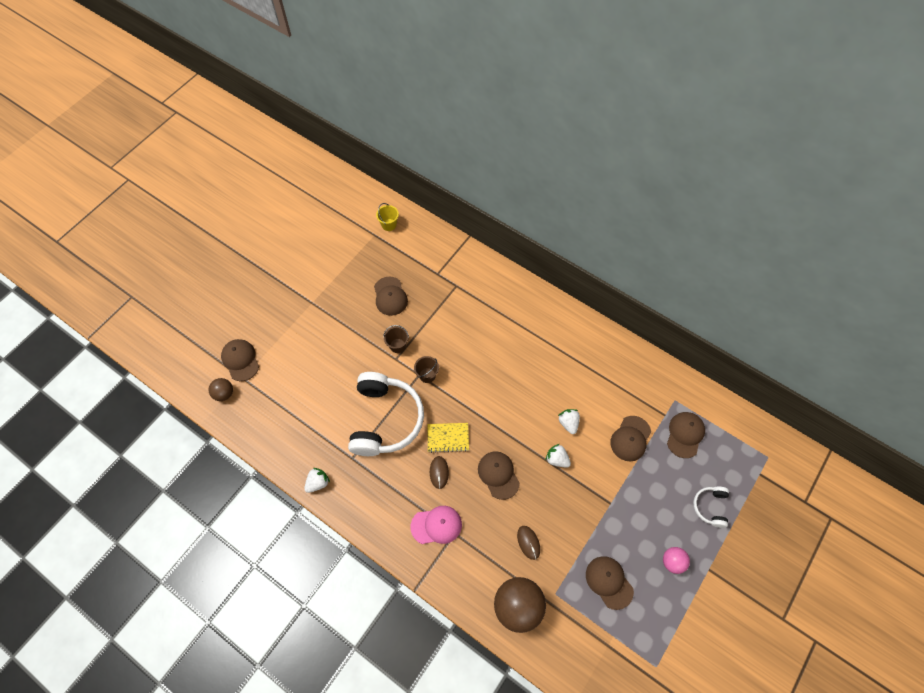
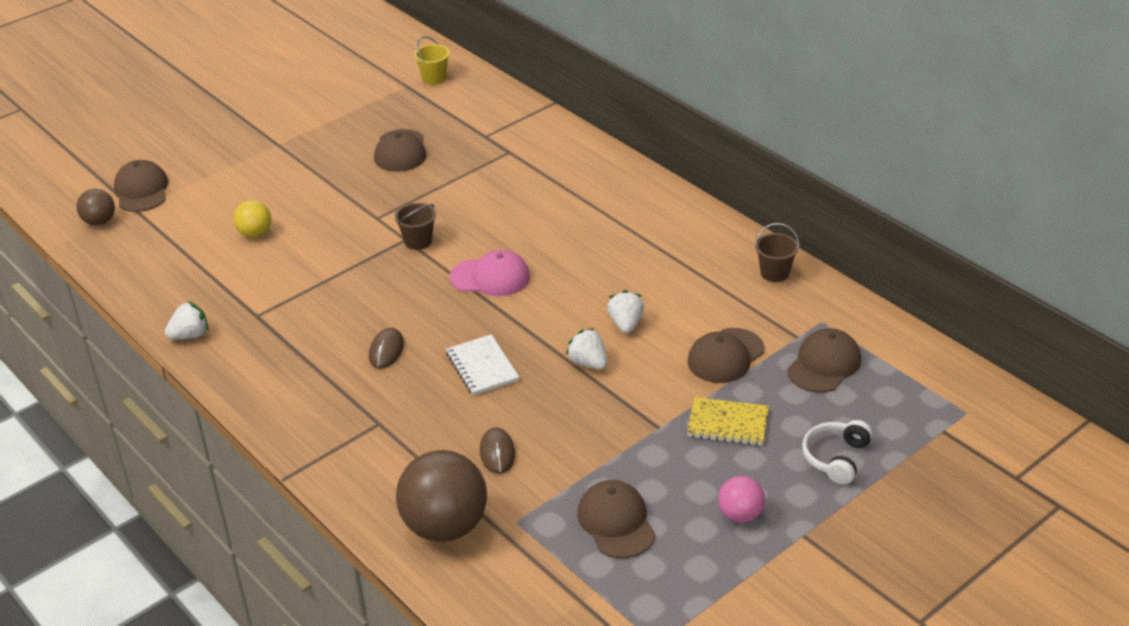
camera: 15 degrees right, 25 degrees down
(326, 386) = (255, 233): none -> yellow ball
(385, 419) = (328, 280): white headphones -> none
(397, 345) = (387, 204): brown bucket -> brown bucket (774, 273)
(436, 525) = (354, 410): pink cap -> pink cap (490, 277)
(448, 438) = (419, 314): yellow notebook -> yellow notebook (727, 424)
(498, 475) = (482, 367): brown cap -> white notebook

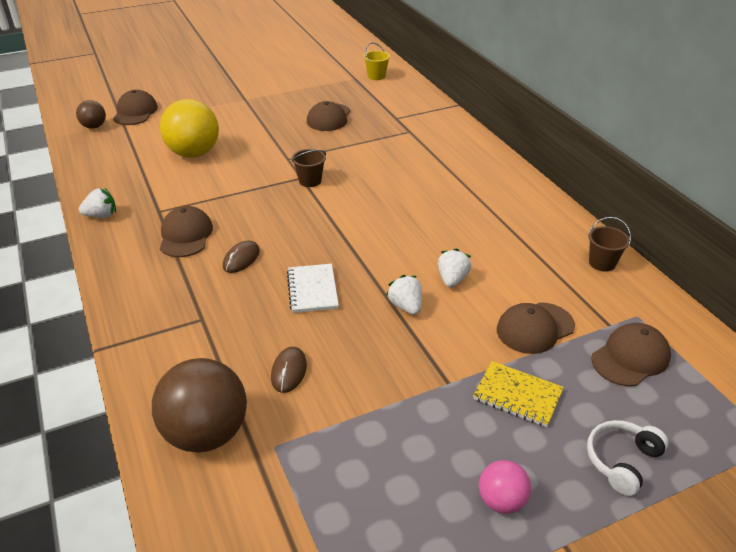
camera: 15 degrees right, 0 degrees up
(255, 233) = (194, 153): yellow ball -> yellow ball, size x1.92
(490, 277) = (353, 218): pink cap -> none
(616, 522) = (370, 474): brown cap -> brown cap (185, 235)

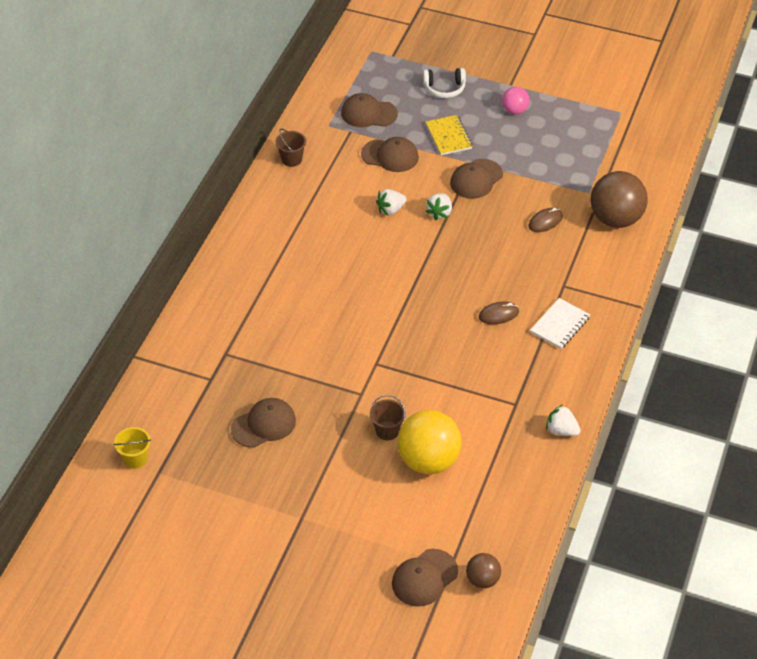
camera: 135 degrees left, 10 degrees up
(185, 235) = (516, 363): brown cap -> brown cap (476, 179)
(310, 181) = (374, 355): brown bucket -> brown bucket (387, 430)
(312, 290) = (479, 260): white notebook -> white notebook (560, 325)

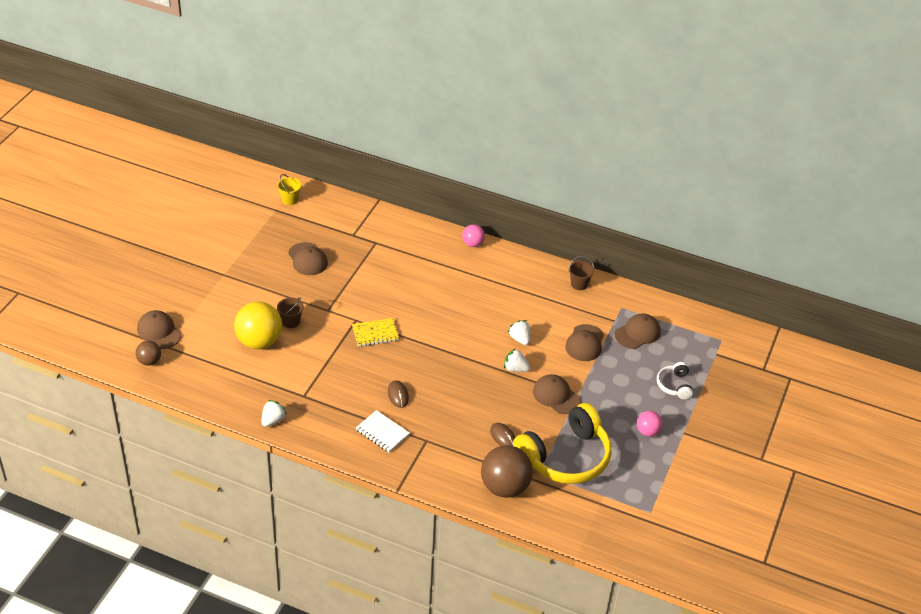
camera: 90 degrees right, 5 degrees down
(224, 256) = (472, 244): none -> pink ball
(368, 113) = (637, 333): brown cap -> brown cap turned 45 degrees clockwise
(448, 136) = (610, 382): yellow notebook -> yellow notebook (375, 333)
(563, 172) = (565, 457): none -> yellow headphones

